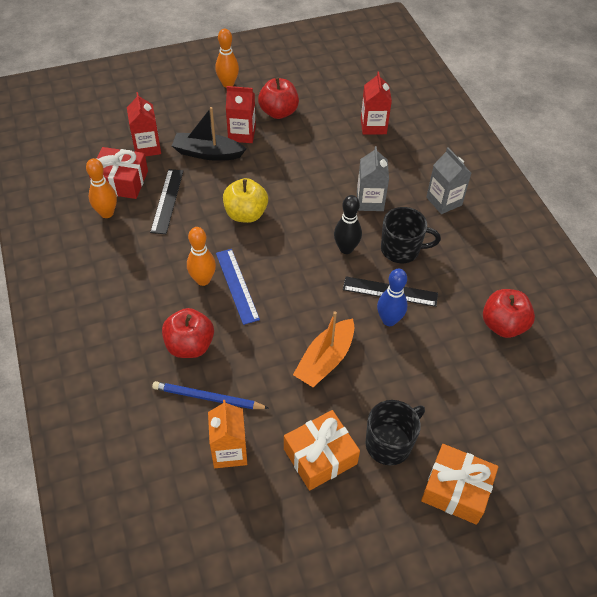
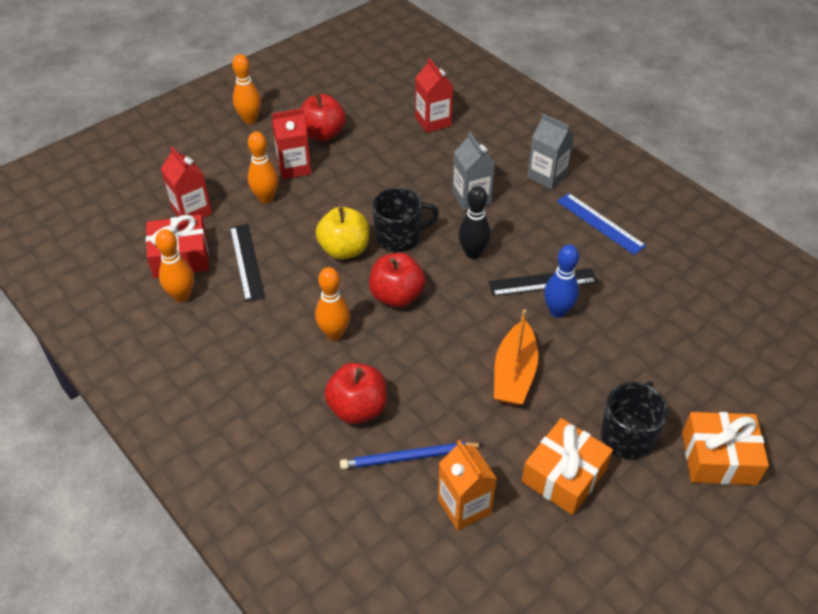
camera: 20 degrees left, 5 degrees down
(207, 153) = (266, 198): black boat -> orange bowling pin
(237, 285) = (375, 328): blue ruler -> blue ruler (600, 223)
(401, 249) = (531, 236): black mug -> black mug (399, 237)
(503, 325) = (672, 279): red apple -> red apple (397, 296)

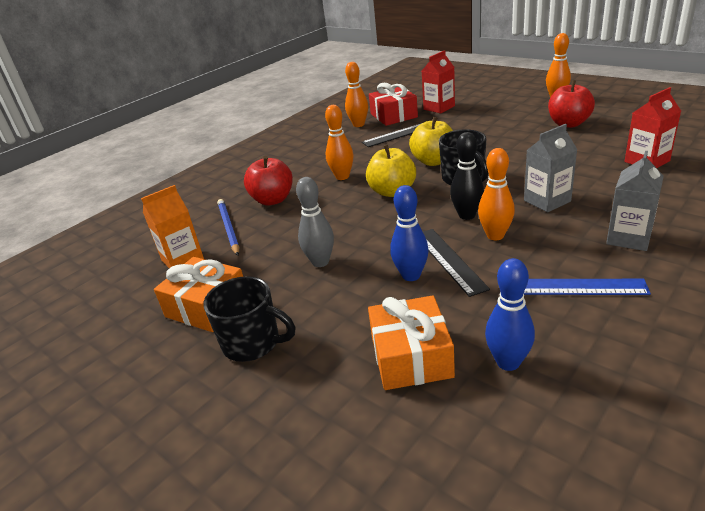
camera: 85 degrees right, 15 degrees down
(266, 198) = (471, 124): orange bowling pin -> orange bowling pin (495, 235)
(294, 167) = (515, 124): red carton -> none
(397, 296) = (392, 191): red apple -> yellow apple
(514, 374) = (320, 262): orange boat -> grey bowling pin
(600, 223) = (575, 287): blue ruler -> blue ruler turned 60 degrees clockwise
(674, 281) = (508, 362): none -> blue bowling pin
(718, 458) = (223, 423): orange gift -> orange gift (411, 356)

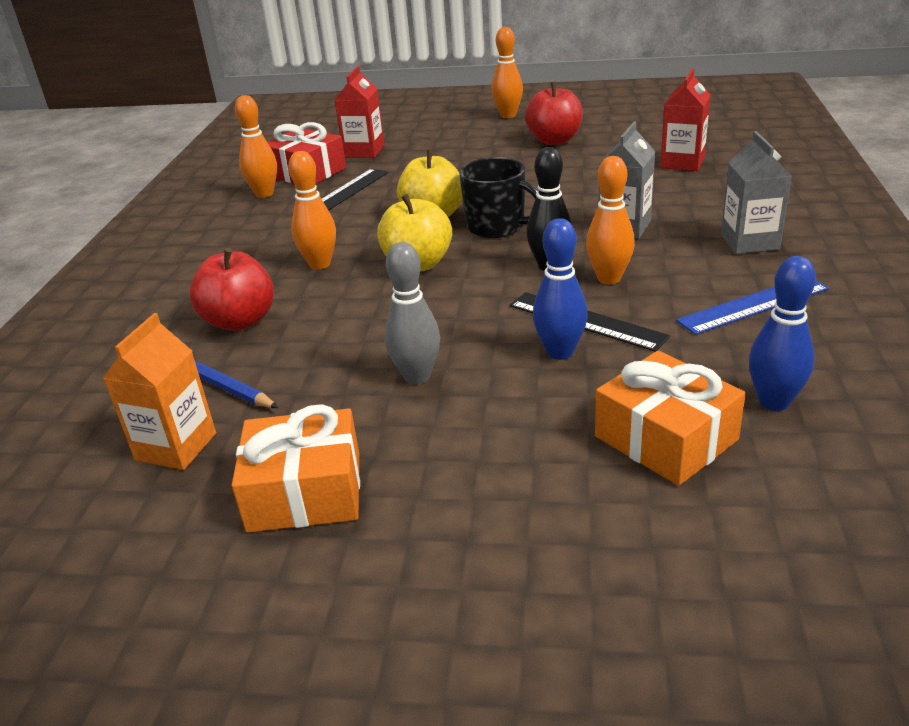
camera: 35 degrees left, 0 degrees up
(253, 343) = (439, 507): black mug -> none

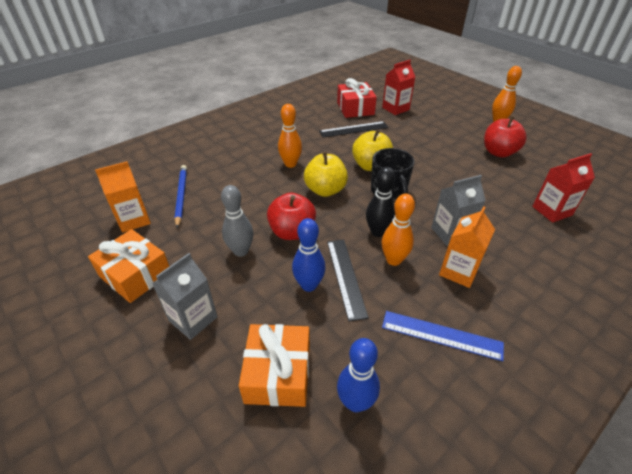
camera: 40 degrees right, 10 degrees up
(240, 321) = (226, 175): red apple -> red apple (292, 232)
(264, 194) = (323, 111): orange bowling pin -> none
(684, 251) = (459, 271): none -> orange carton
(749, 242) = (506, 292): grey carton -> grey carton (193, 319)

